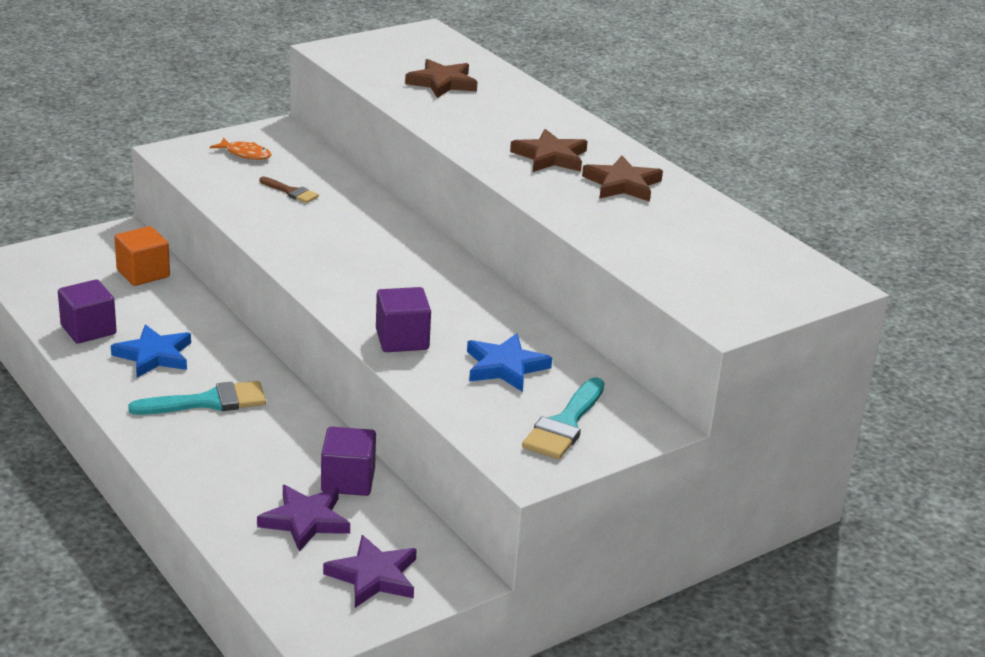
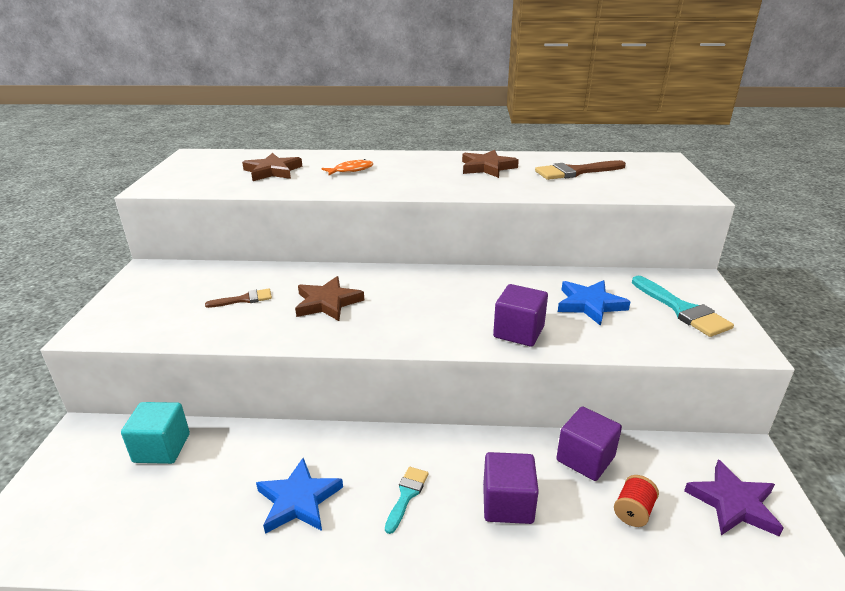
camera: 50 degrees left, 0 degrees up
(88, 330) = (203, 531): purple cube -> purple cube (507, 504)
(143, 273) = (162, 448): orange cube -> turquoise cube
(208, 402) = (406, 495): turquoise brush -> turquoise brush, size x0.58
(245, 154) = (156, 298): orange fish -> orange fish (351, 170)
(305, 521) = (633, 511): purple star -> red spool
(550, 157) = (425, 174): brown star -> brown star (327, 302)
(688, 237) = (575, 172): none -> brown brush

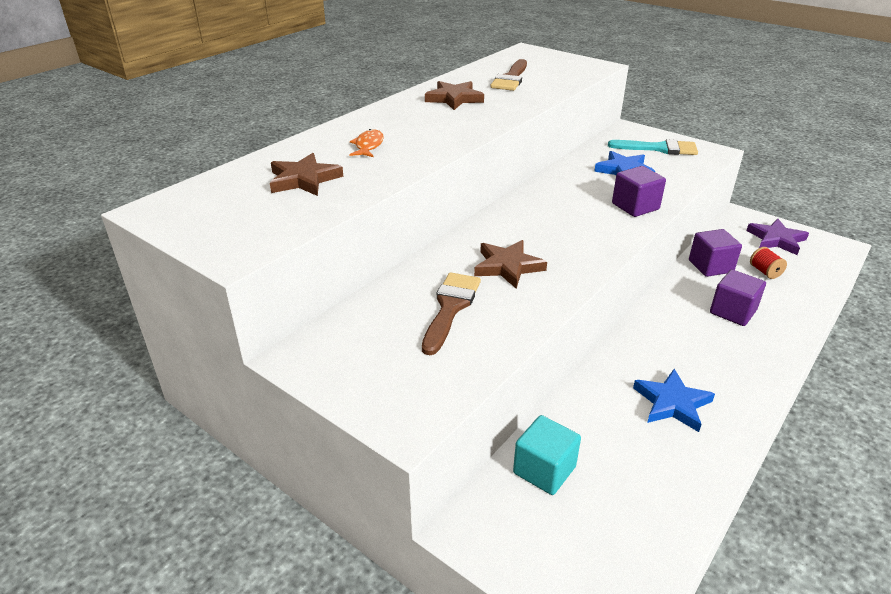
camera: 55 degrees left, 5 degrees up
(244, 299) = (450, 308): brown brush -> brown brush, size x1.72
(406, 495) = (699, 349): turquoise brush -> none

